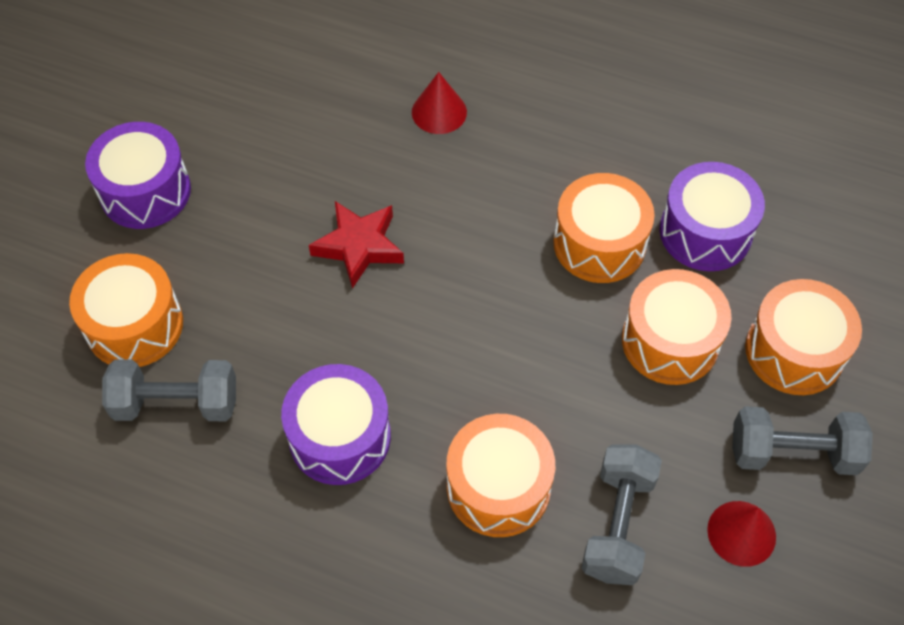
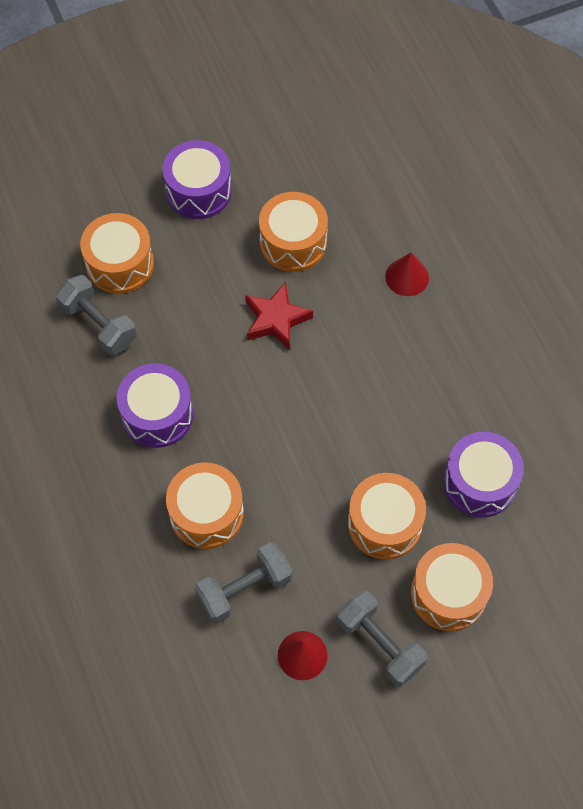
camera: 45 degrees right, 5 degrees up
(599, 243) = (409, 434): orange drum -> orange drum (293, 242)

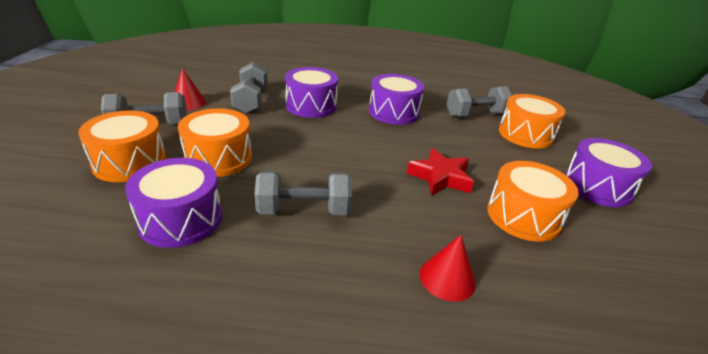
camera: 115 degrees right, 30 degrees down
(206, 513) = (311, 106): orange drum -> purple drum
(404, 403) = (304, 210): none -> grey dumbbell

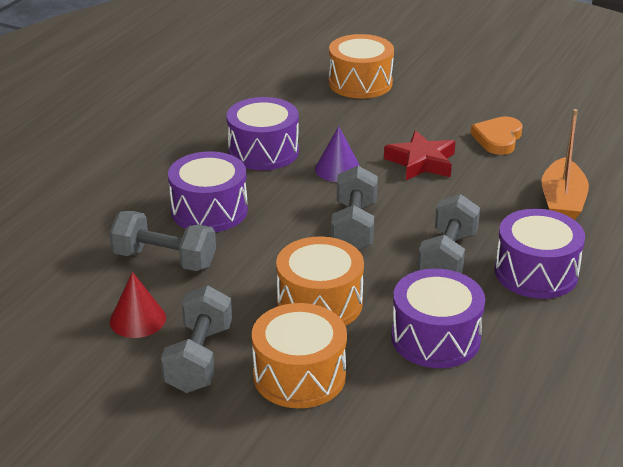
camera: 65 degrees left, 0 degrees up
(396, 141) = (338, 169): none -> purple cone
(447, 278) = (562, 202): red cone -> orange boat
(476, 115) = (300, 97): grey dumbbell -> grey dumbbell (354, 227)
(523, 216) = (498, 139): orange drum -> orange heart
(597, 187) = (469, 84): purple drum -> purple drum (536, 273)

